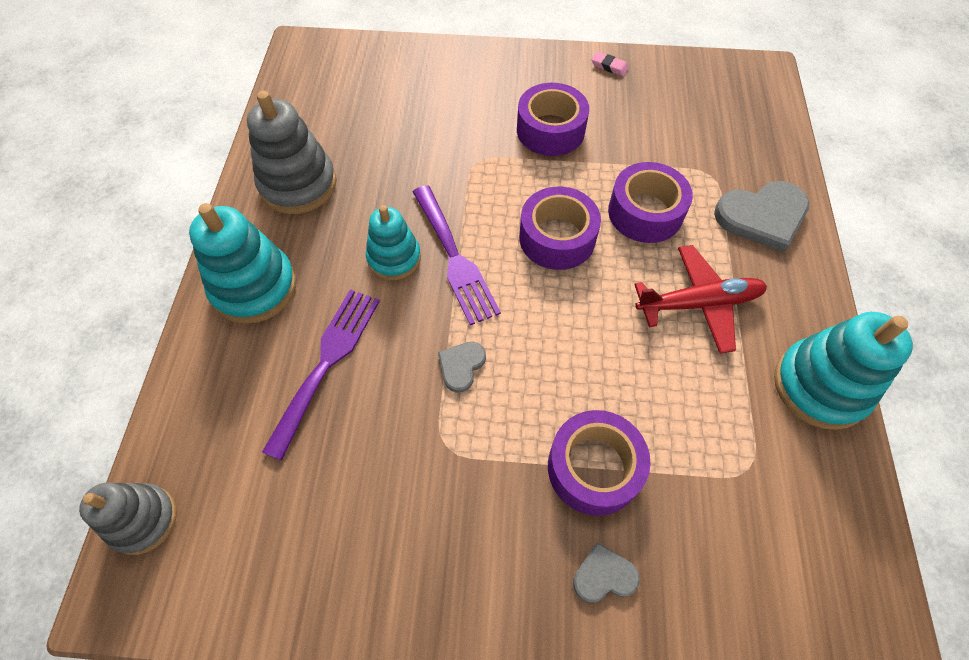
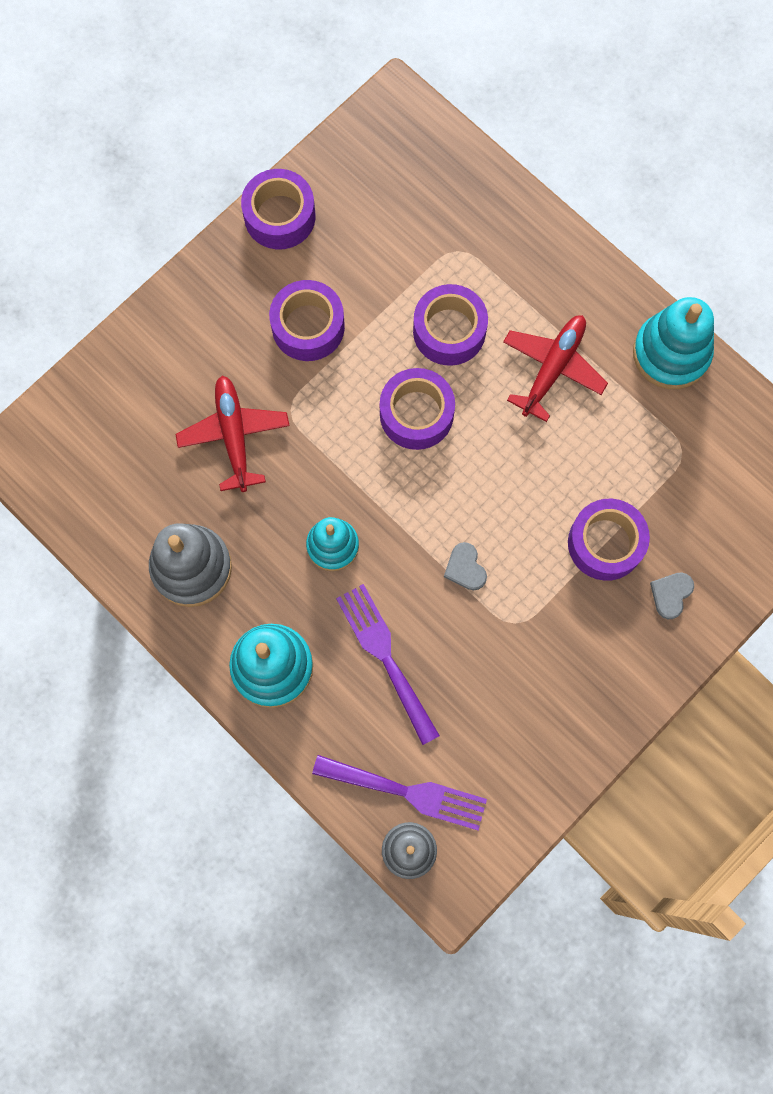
camera: 50 degrees left, 15 degrees up
(425, 143) = (234, 435): none -> red plane
(455, 258) = (371, 502): purple fork -> purple fork (407, 792)
(609, 66) = (279, 216): pink eraser -> purple tape
(762, 217) = (524, 253): grey heart -> none

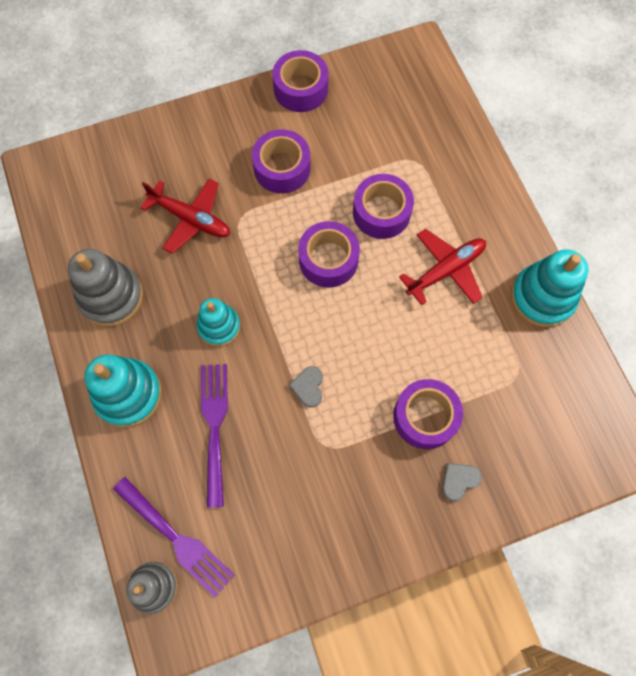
camera: 25 degrees right, 5 degrees down
(234, 435) = (191, 219): red plane -> red plane turned 105 degrees clockwise

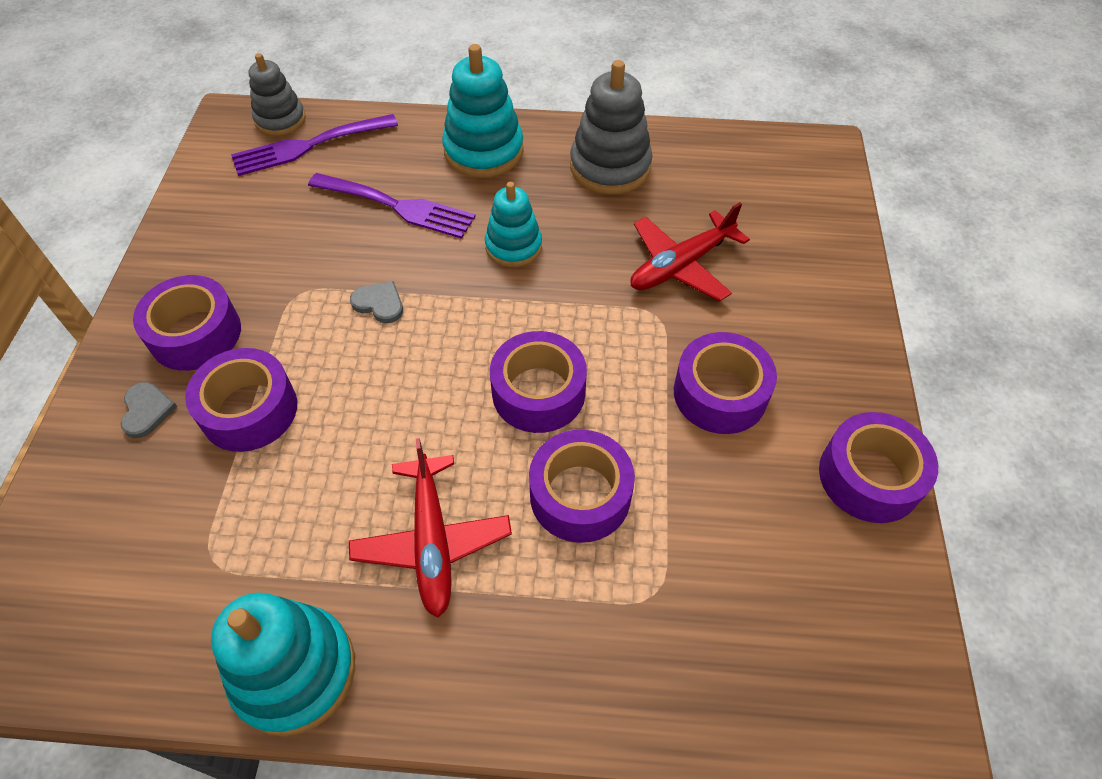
camera: 115 degrees right, 15 degrees down
(391, 493) = (195, 334): none -> purple tape

